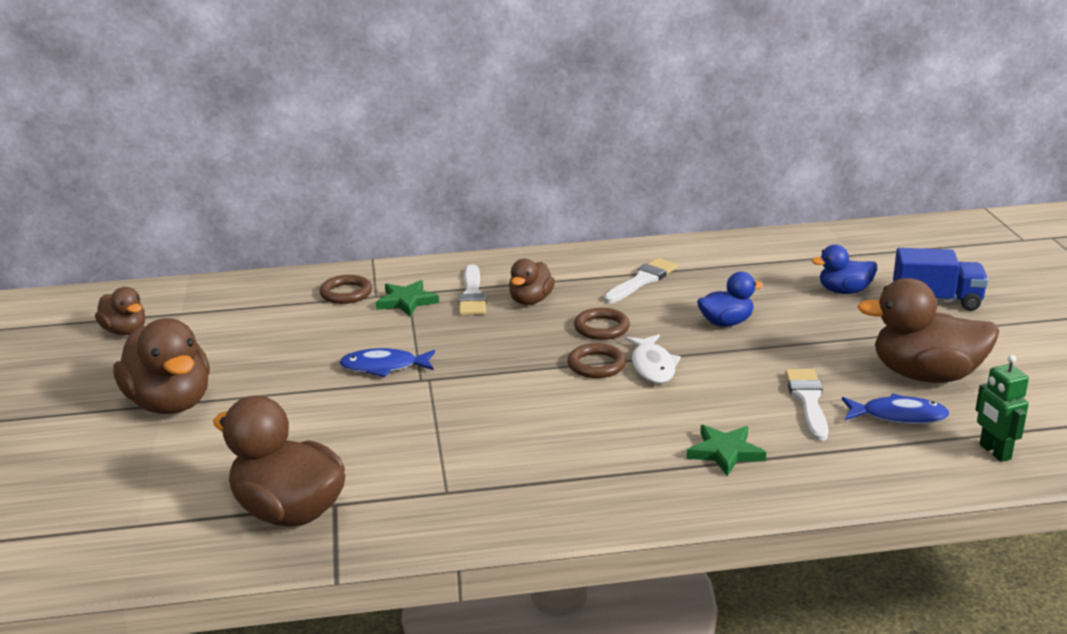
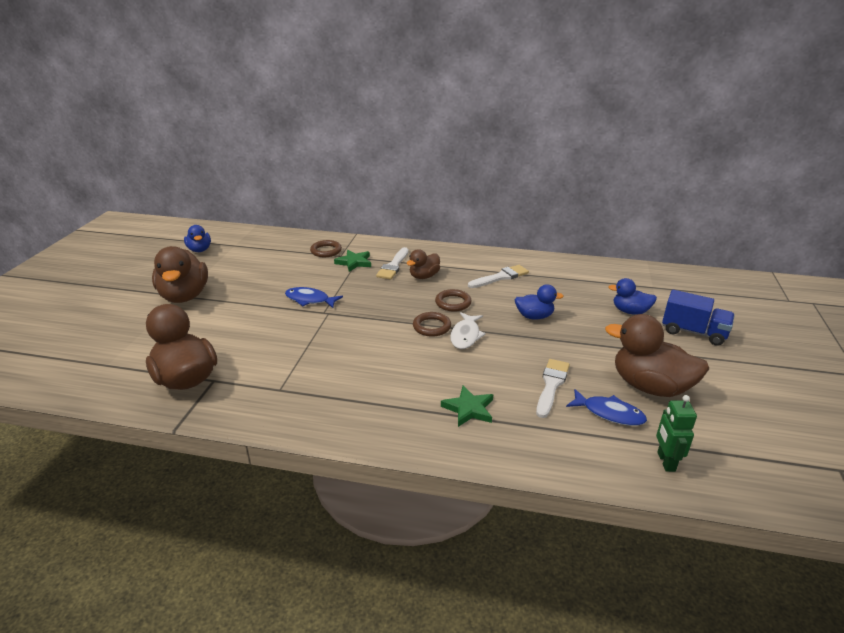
camera: 20 degrees right, 5 degrees up
(125, 331) = (199, 250): brown duck -> blue duck

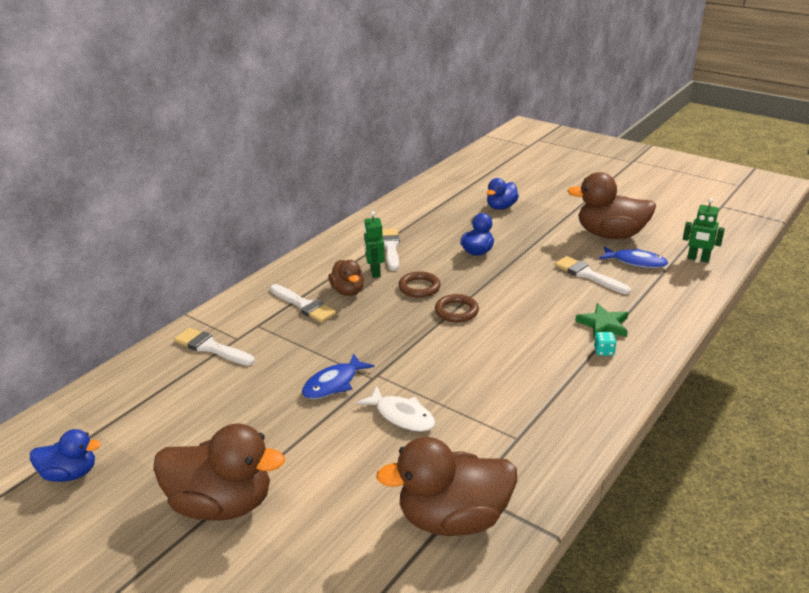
camera: 65 degrees left, 0 degrees up
(326, 251) = (211, 347): brown ring -> white brush
(354, 262) = (267, 331): green star -> none
(424, 416) = (604, 351): none -> turquoise dice
(459, 280) = (375, 272): none -> green robot
(466, 336) = (486, 296): white fish -> white fish (402, 416)
(609, 413) = (636, 262): blue fish -> blue fish turned 60 degrees clockwise
(650, 386) = (610, 235): brown duck -> brown duck turned 45 degrees clockwise
(693, 332) = (548, 193): blue truck -> none

